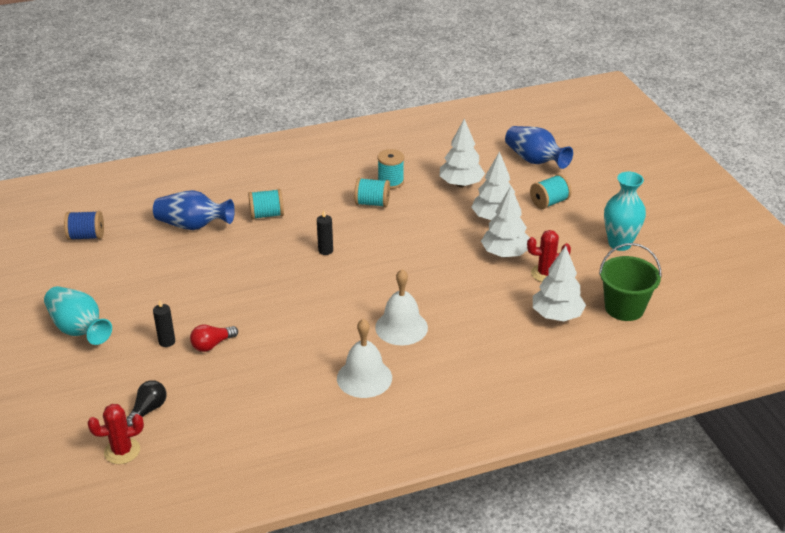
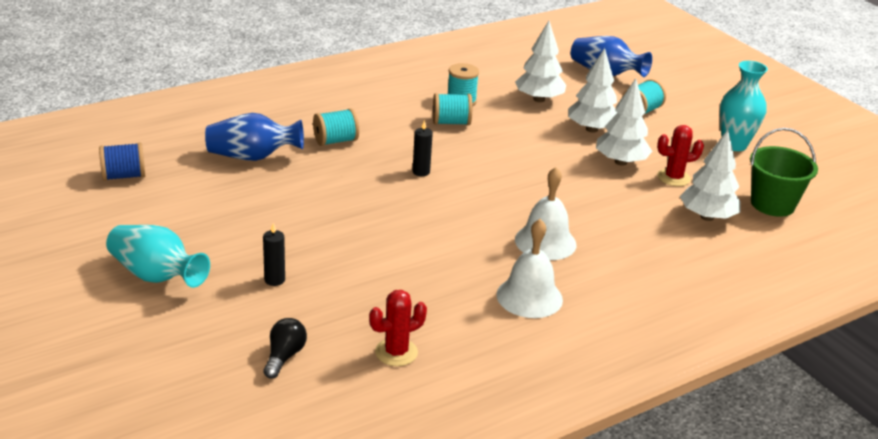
camera: 15 degrees left, 5 degrees down
(122, 451) = (271, 406): red cactus -> red cactus (396, 352)
(212, 345) = (332, 278): red light bulb -> none

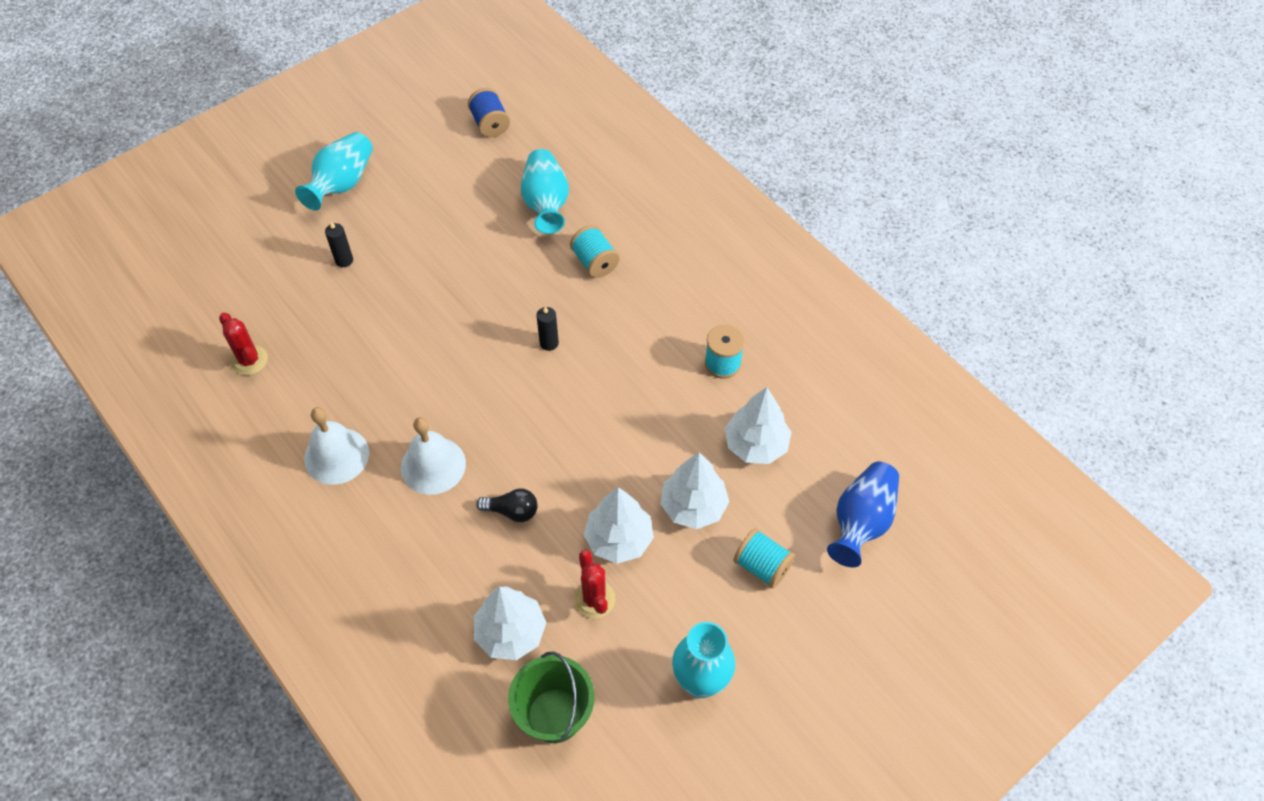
camera: 85 degrees right, 25 degrees up
(252, 157) = (546, 203): blue vase -> turquoise vase
(284, 356) = (241, 286): black light bulb -> black light bulb (512, 511)
(451, 123) = (665, 359): turquoise spool -> none

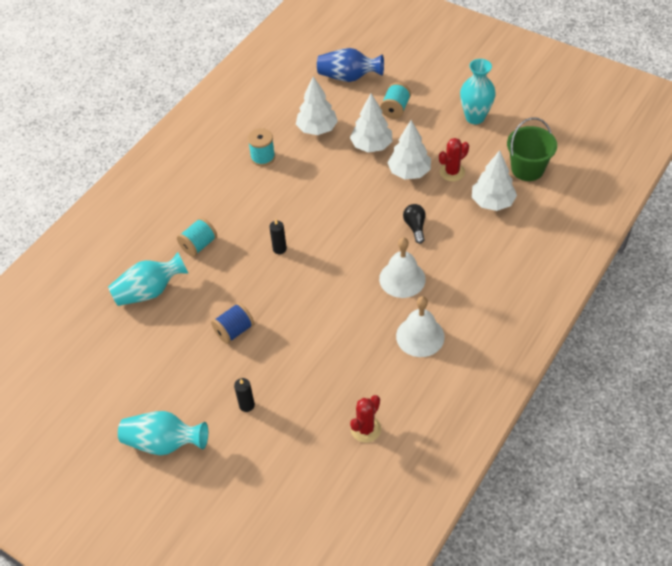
camera: 105 degrees left, 5 degrees down
(490, 124) = (69, 358): blue spool -> blue spool (234, 330)

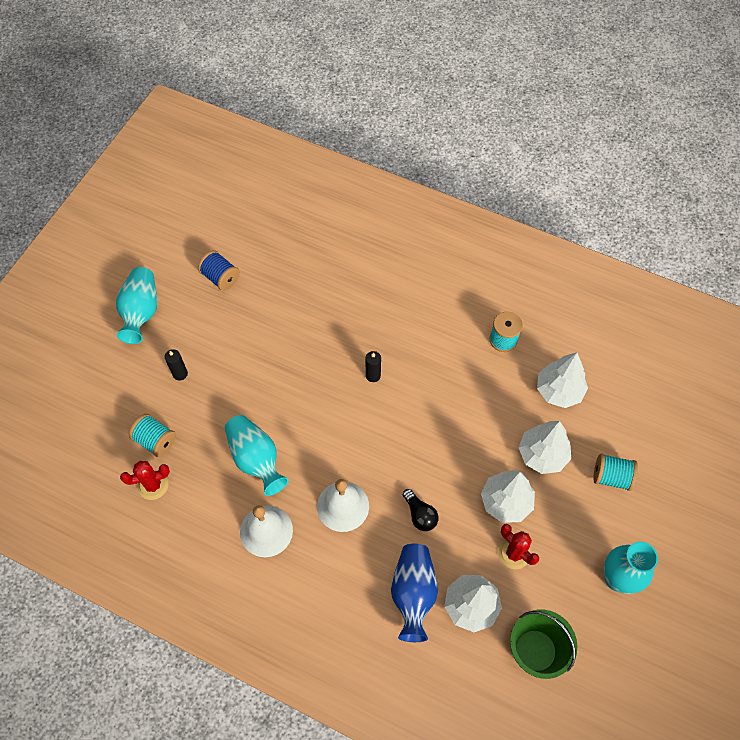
camera: 80 degrees right, 10 degrees up
(149, 291) = (308, 267): turquoise vase -> turquoise vase (256, 459)
(199, 245) = (370, 299): turquoise spool -> turquoise spool (155, 440)
(234, 330) = (265, 349): blue spool -> blue spool (220, 277)
(348, 77) = (657, 416): blue vase -> blue vase (413, 594)
(365, 429) = (153, 485): red cactus -> red cactus turned 45 degrees counterclockwise
(415, 227) = (420, 515): black light bulb -> black light bulb turned 75 degrees clockwise

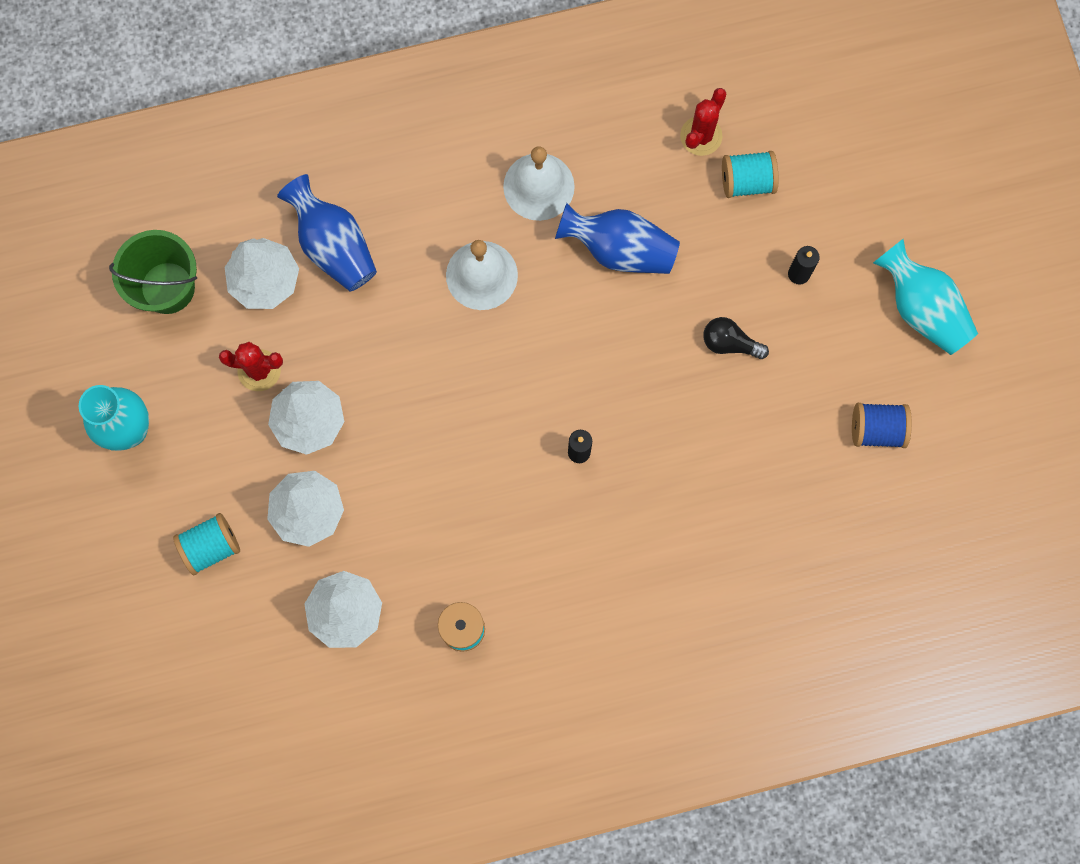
camera: 140 degrees right, 15 degrees up
(256, 459) = (619, 249): turquoise vase -> blue vase
(420, 515) = (391, 332): black light bulb -> black light bulb (729, 343)

